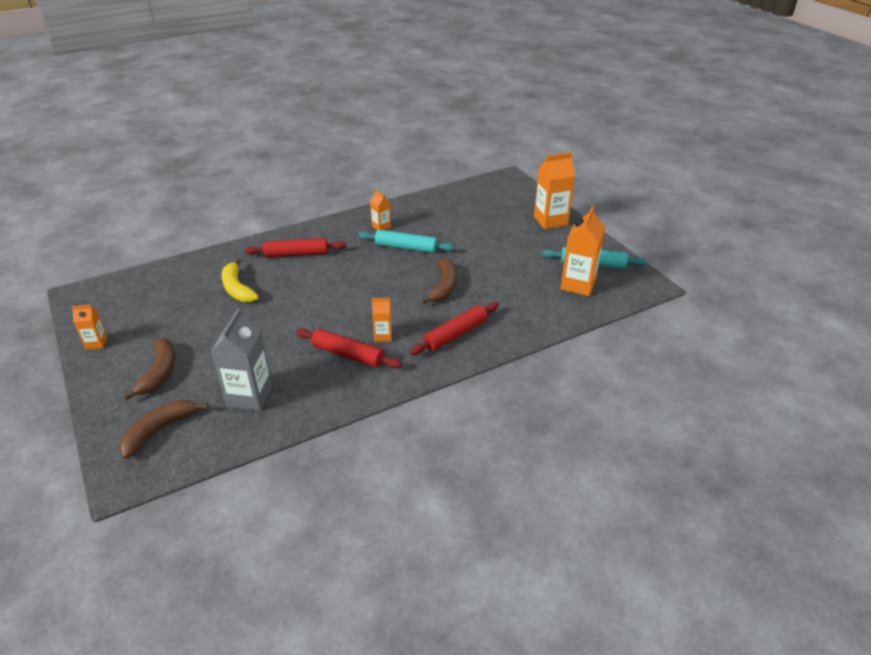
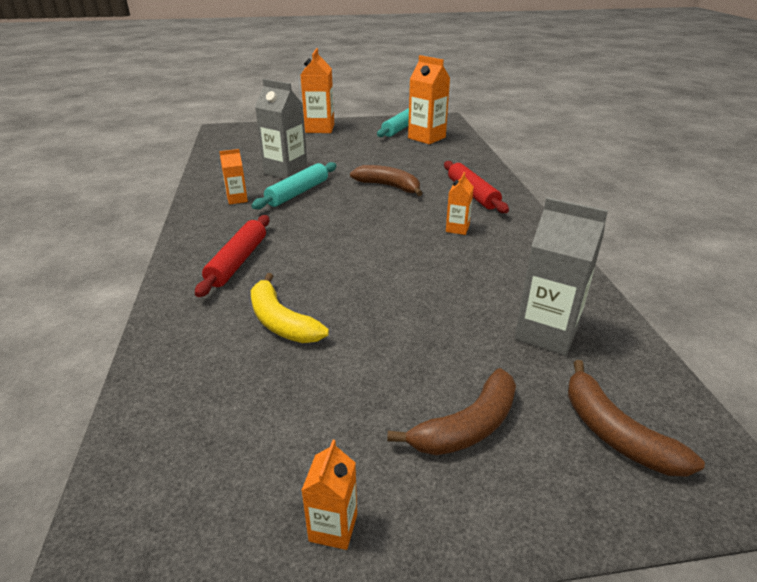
camera: 70 degrees left, 5 degrees down
(159, 373) = (467, 426): brown banana -> brown banana turned 120 degrees clockwise
(237, 288) = (281, 321): yellow banana -> yellow banana turned 60 degrees clockwise
(348, 355) = (483, 253): red rolling pin -> none
(441, 231) = (286, 172): none -> grey carton

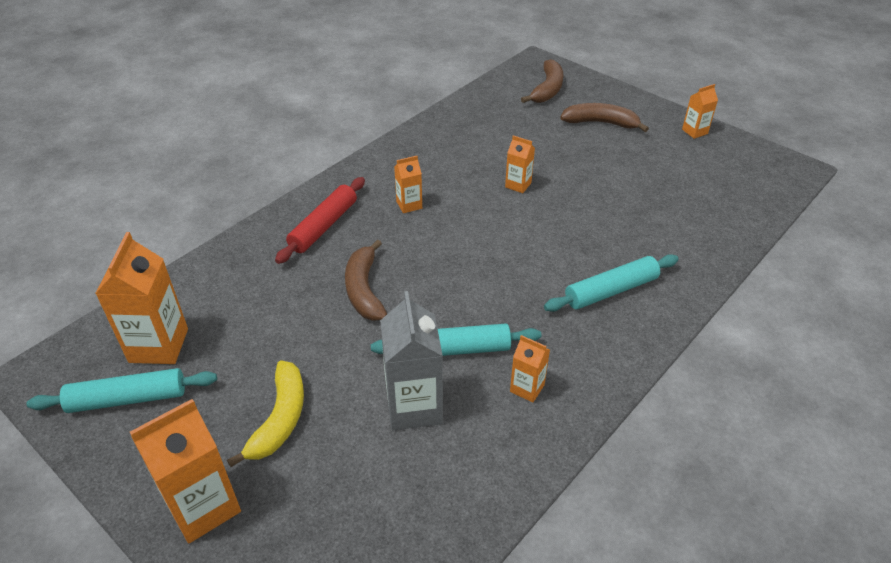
camera: 130 degrees left, 10 degrees up
(238, 262) = (611, 290): red rolling pin -> turquoise rolling pin
(281, 321) = (630, 219): yellow banana -> yellow banana (280, 419)
(417, 288) = (518, 185): none -> orange carton
(546, 333) = (498, 124): grey carton -> none

